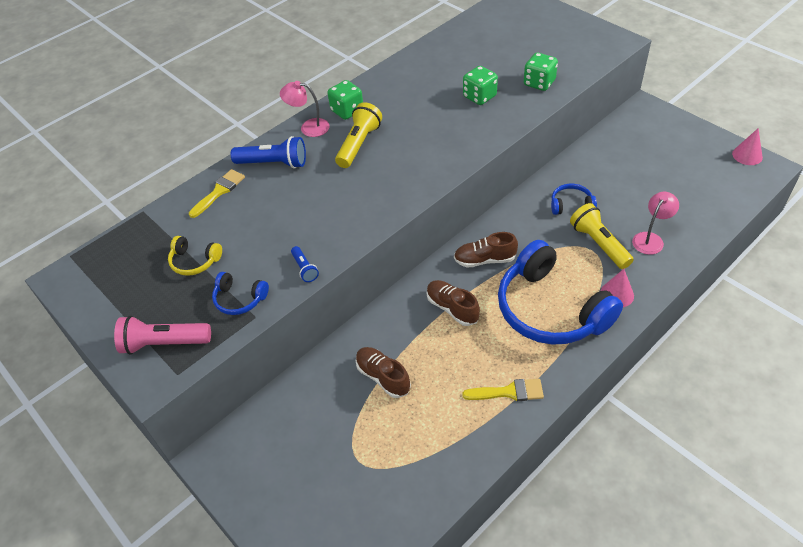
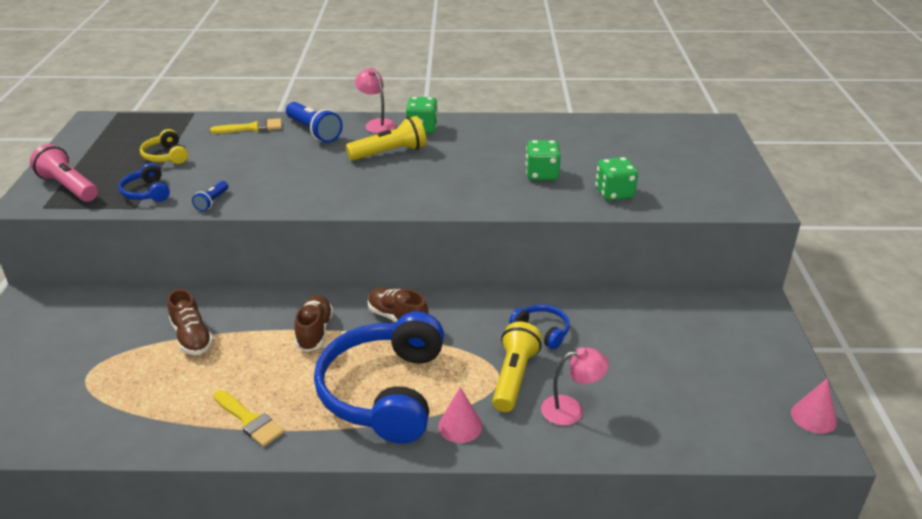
camera: 40 degrees right, 15 degrees down
(383, 377) = (192, 337): brown shoe -> brown shoe turned 150 degrees clockwise

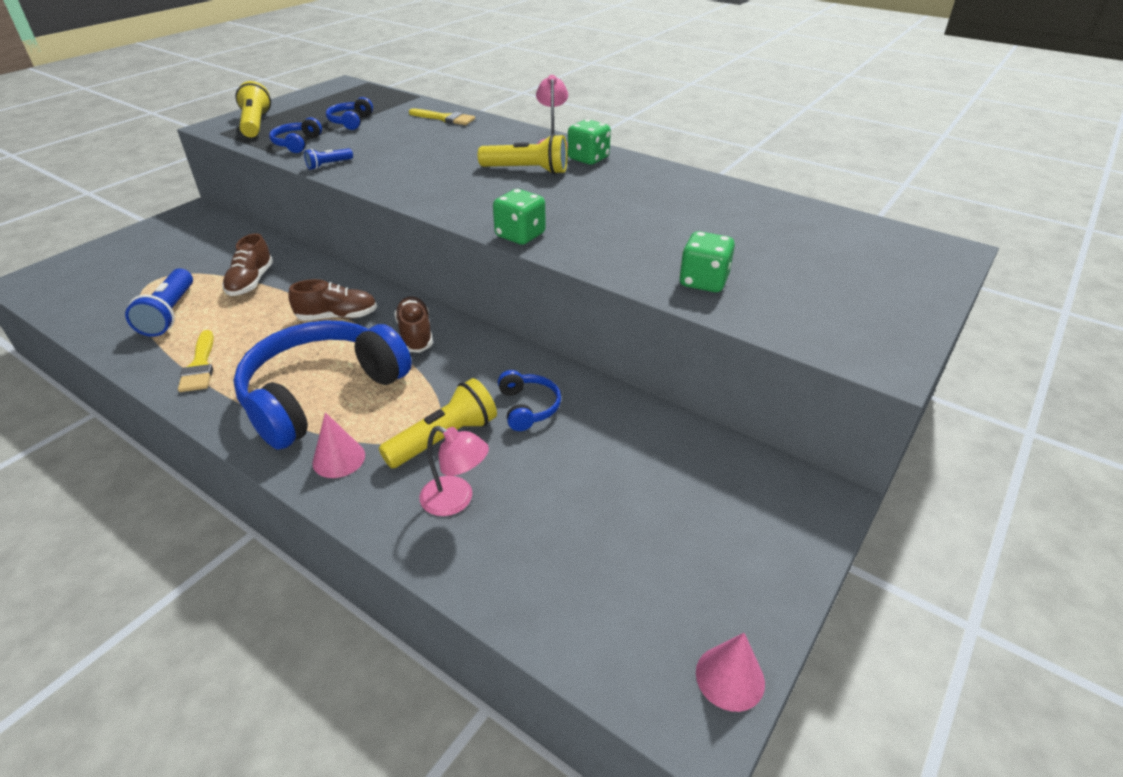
camera: 35 degrees right, 5 degrees up
(69, 187) = (256, 124): pink flashlight -> yellow flashlight
(166, 156) = (351, 121): yellow headphones -> blue headphones
(314, 132) = (489, 135): blue flashlight -> blue flashlight (169, 314)
(314, 332) = (337, 316): brown shoe -> brown shoe turned 45 degrees clockwise
(542, 174) = (648, 236): green dice -> green dice (520, 235)

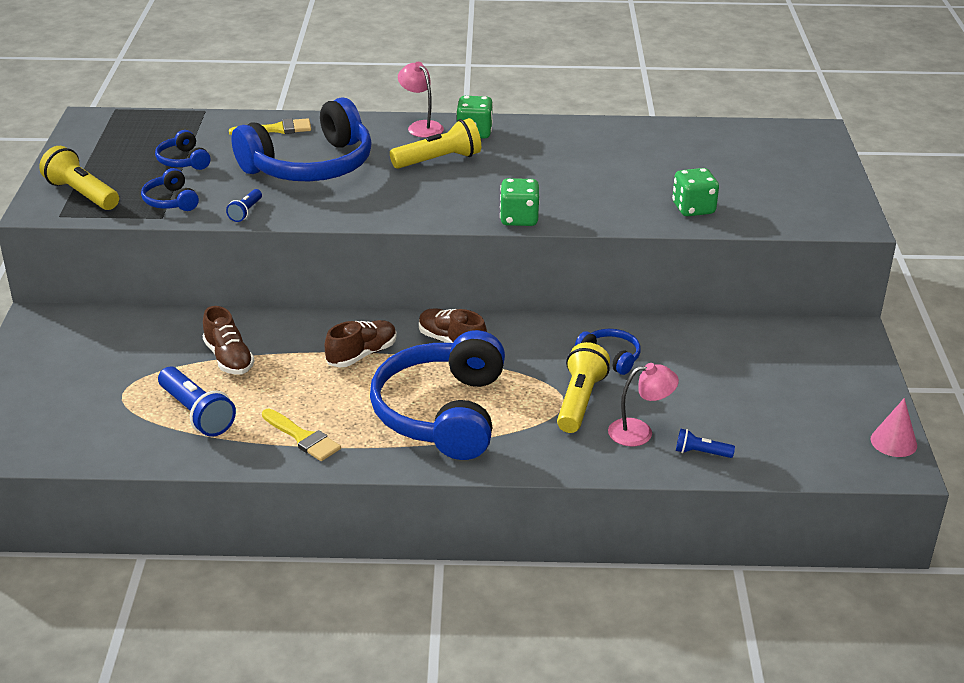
camera: 35 degrees left, 5 degrees down
(339, 459) = (523, 445): pink cone -> none
(426, 147) = (310, 166): none -> blue headphones
(485, 559) = (701, 453): none -> blue flashlight

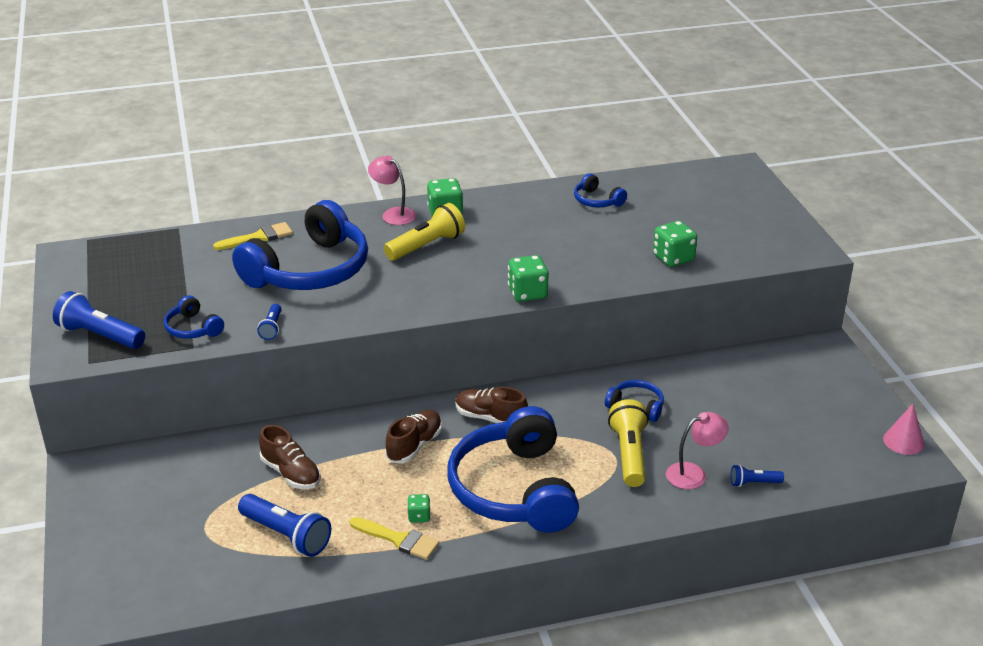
camera: 15 degrees left, 0 degrees up
(82, 194) = (100, 335): yellow flashlight -> blue flashlight
(183, 161) = (184, 284): blue headphones -> blue headphones (597, 201)
(334, 420) = (419, 516): none -> green dice

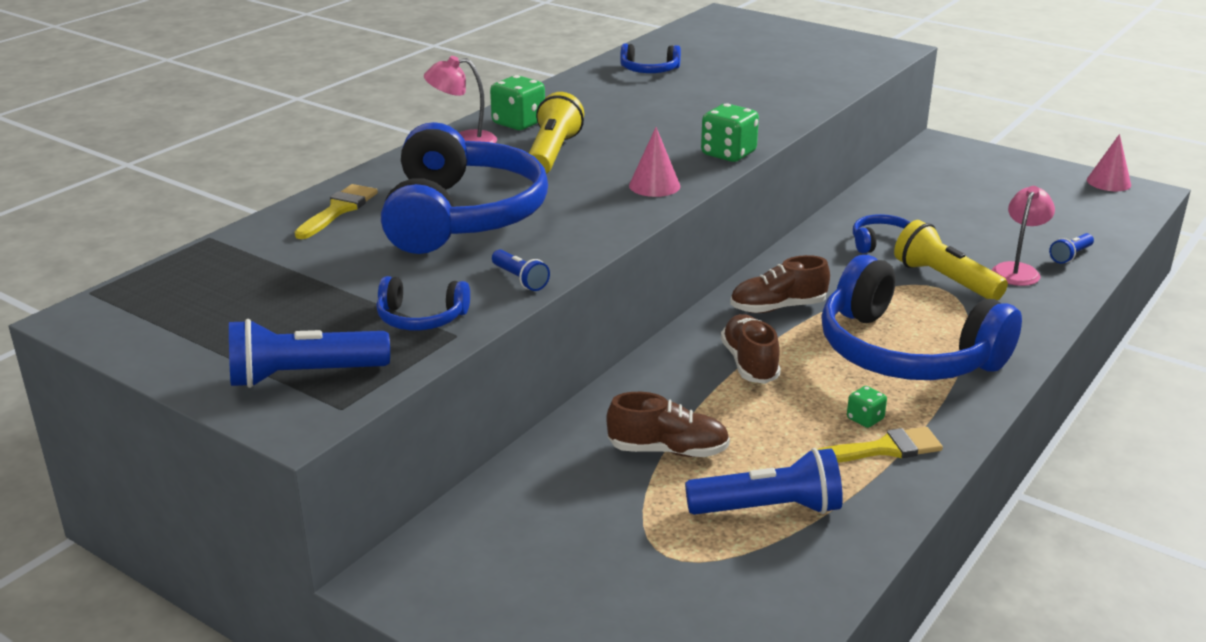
camera: 40 degrees left, 5 degrees down
(443, 297) = (654, 185): none -> pink cone
(673, 258) = (800, 88): green dice -> none

